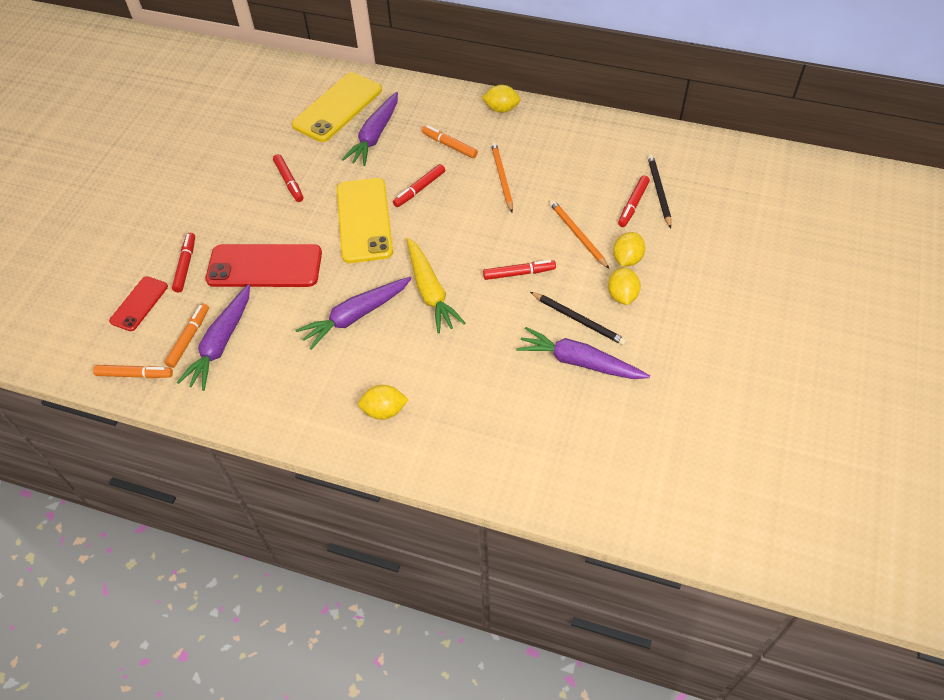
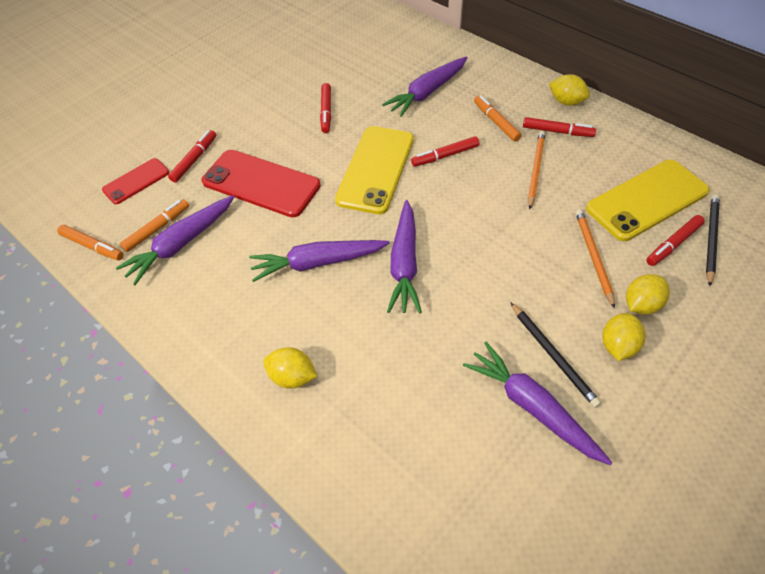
camera: 25 degrees right, 0 degrees up
(337, 107) = (406, 58): yellow phone -> yellow phone (647, 200)
(430, 291) = (404, 263): yellow carrot -> purple carrot
(519, 273) = (508, 277): red marker -> red marker (557, 131)

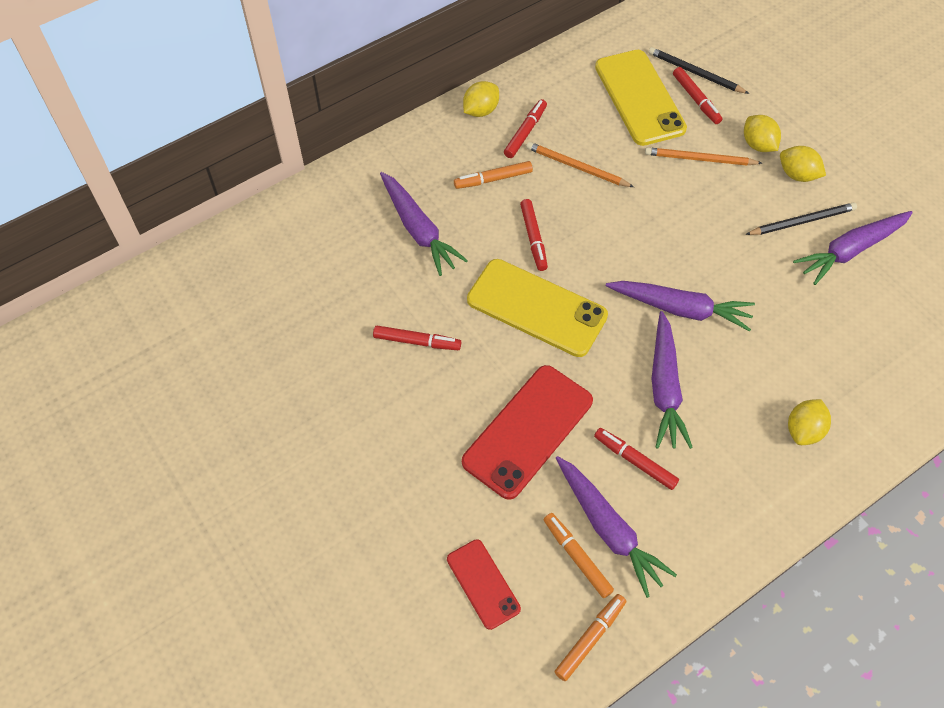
camera: 80 degrees left, 5 degrees up
(194, 160) = (461, 507): red marker -> red marker (635, 461)

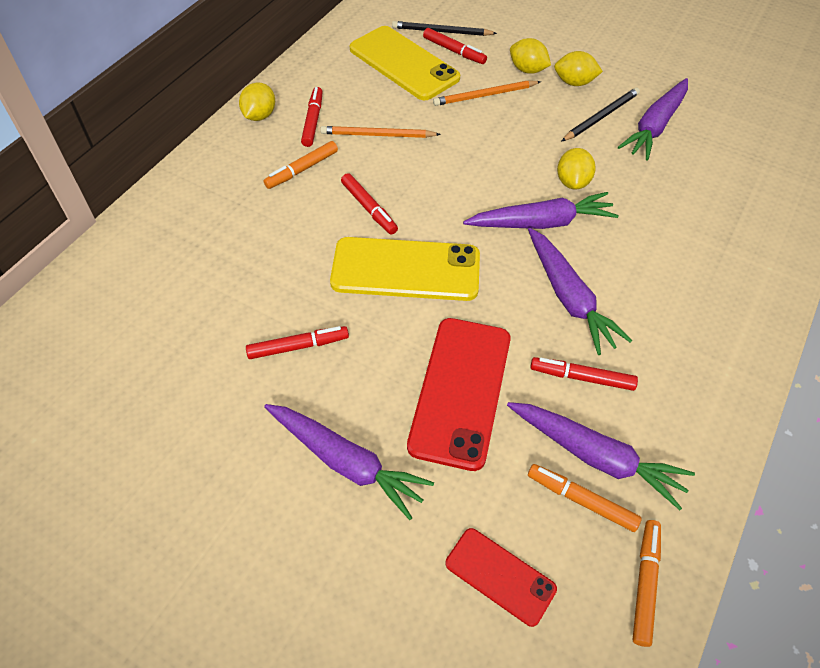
camera: 25 degrees left, 5 degrees down
(418, 230) = (247, 239): purple carrot -> purple carrot (346, 462)
(803, 430) = (714, 287): yellow lemon -> yellow lemon (572, 182)

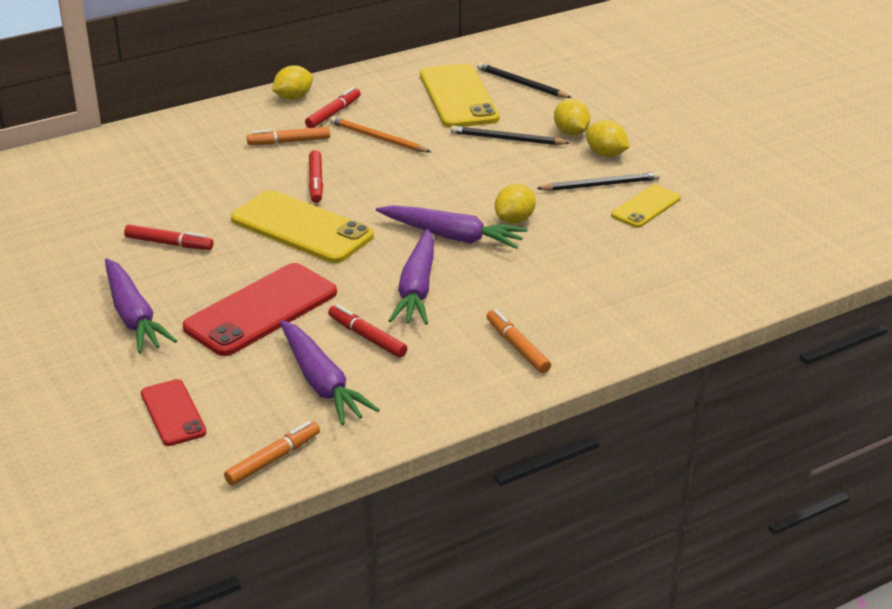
camera: 30 degrees right, 20 degrees down
(454, 51) = (516, 101): red marker -> none
(485, 95) = (507, 139): orange pencil -> black pencil
(581, 500) = (280, 400): orange marker -> orange marker (517, 347)
(655, 126) = (646, 207): purple carrot -> yellow phone

